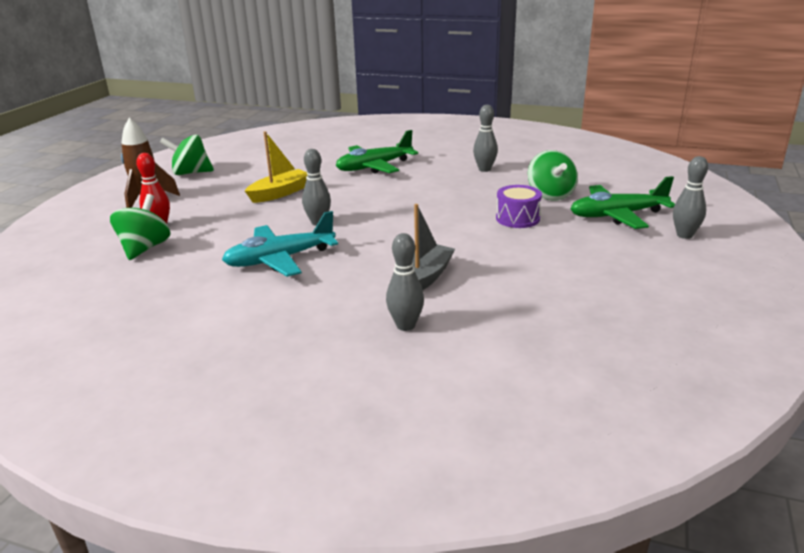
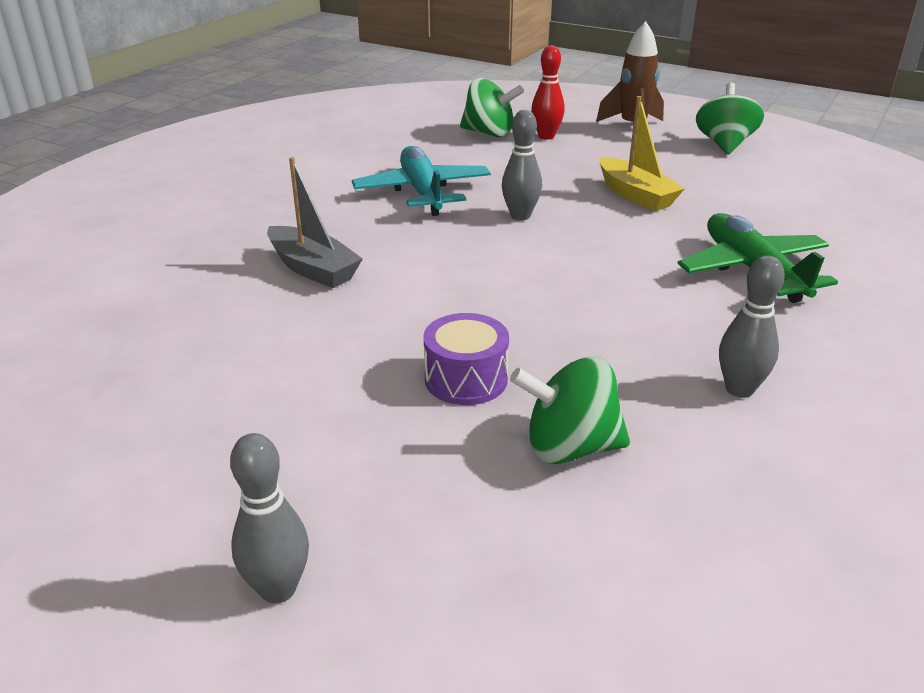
camera: 100 degrees right, 5 degrees up
(405, 325) = (219, 248): grey bowling pin -> none
(617, 215) = (426, 515): green plane -> none

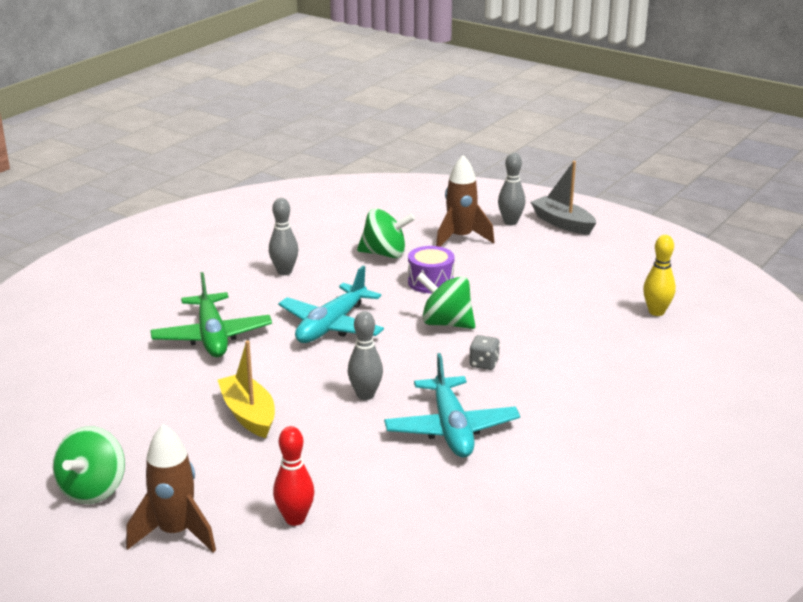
camera: 175 degrees left, 5 degrees down
(97, 338) = (656, 312): none -> yellow bowling pin
(313, 269) = (535, 352): grey boat -> grey boat (562, 223)
(383, 253) = (484, 364): none -> grey dice
(411, 510) = (460, 238): none -> brown rocket
(489, 133) = (364, 530): green spinning top -> green spinning top (446, 323)
(599, 292) = (331, 326): none -> turquoise plane

